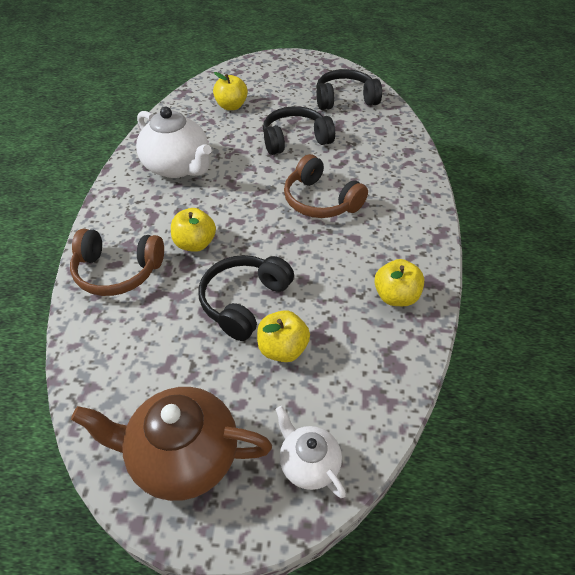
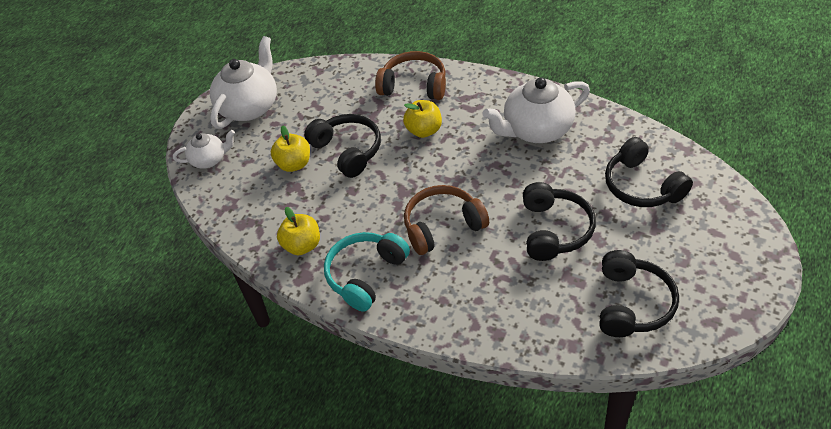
camera: 115 degrees right, 0 degrees up
(118, 271) = (414, 85): brown headphones -> brown headphones turned 75 degrees clockwise
(183, 456) = (249, 107): brown teapot -> white teapot
(231, 106) = (642, 186): yellow apple -> black headphones
(402, 236) = (365, 275): none -> turquoise headphones

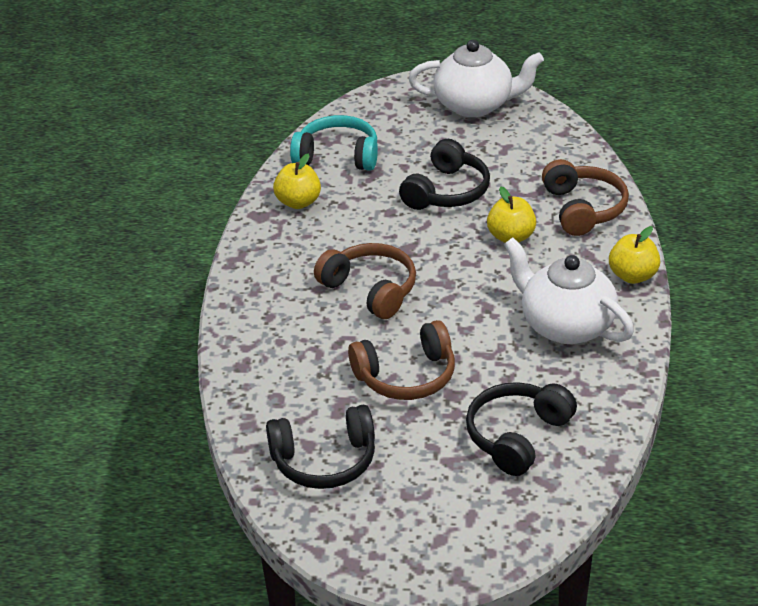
camera: 65 degrees right, 10 degrees down
(209, 160) = (383, 106): white teapot -> none
(294, 164) = (406, 162): yellow apple -> yellow apple (633, 276)
(365, 275) = (279, 255): turquoise headphones -> turquoise headphones (337, 156)
(554, 230) = (406, 376): black headphones -> brown headphones

